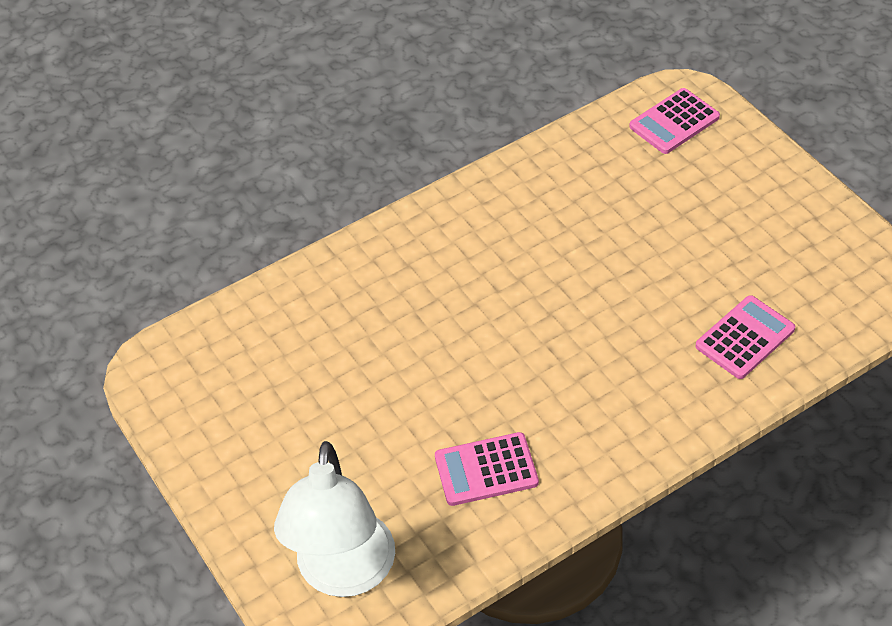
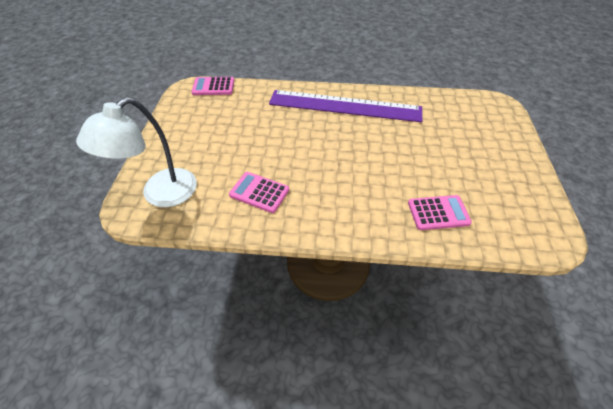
camera: 35 degrees right, 0 degrees up
(462, 239) = (345, 106): none -> purple ruler
(674, 122) = (484, 111): pink calculator -> pink calculator (213, 87)

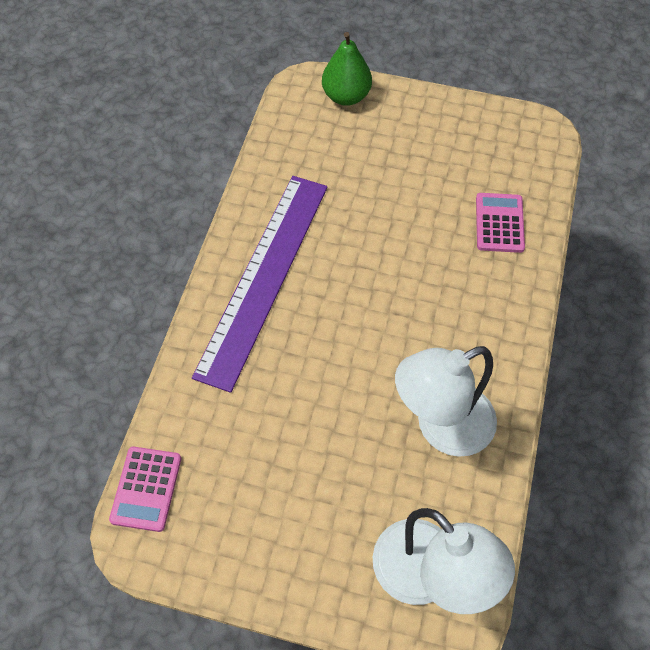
camera: 80 degrees left, 10 degrees up
(259, 192) = (441, 427): pink calculator -> white lamp
(503, 122) = (346, 96): none -> green pear

